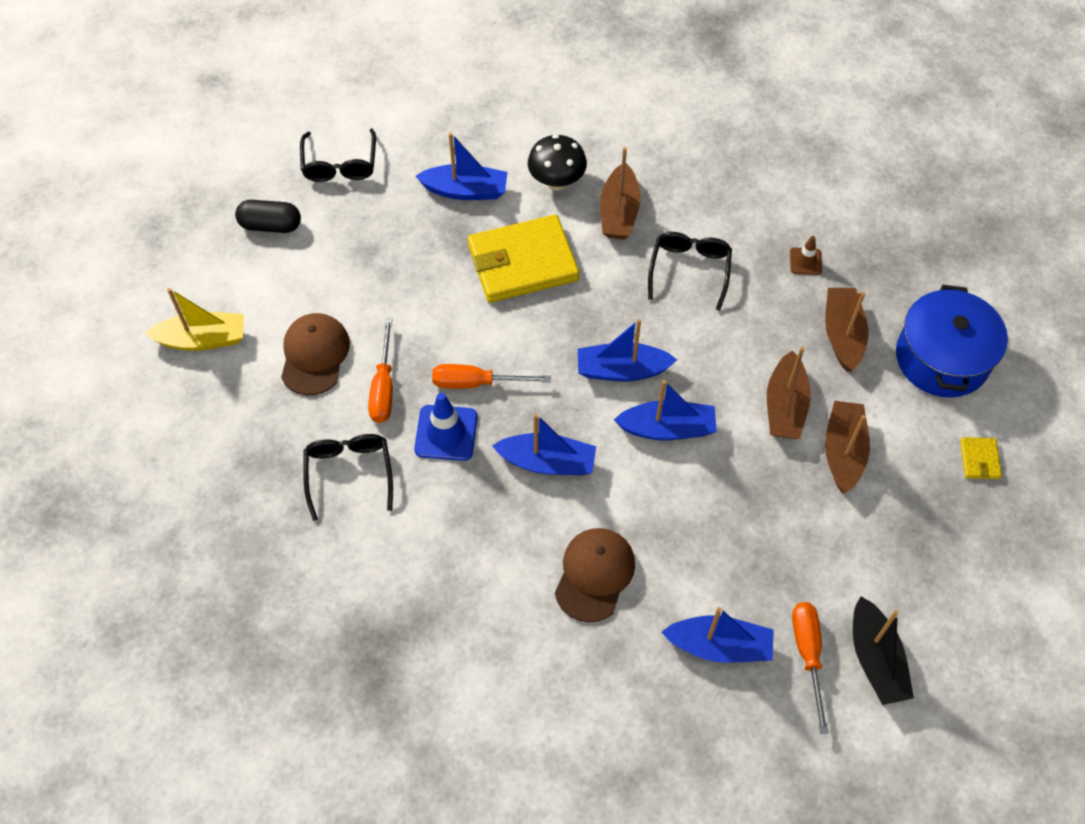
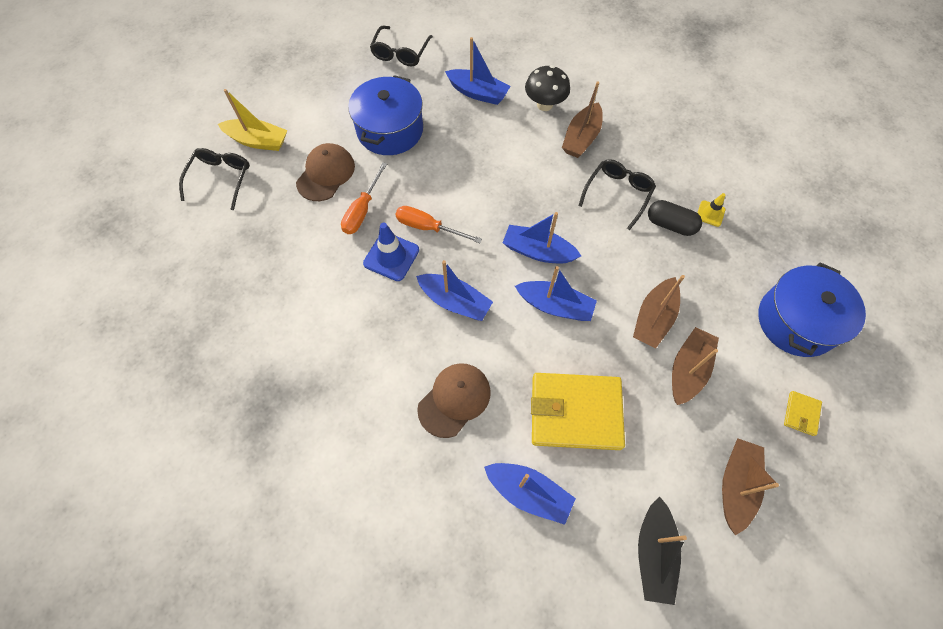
camera: 20 degrees right, 5 degrees up
(270, 225) = (337, 79): black capsule -> black capsule (670, 224)
(349, 473) = (311, 263): black glasses -> black glasses (220, 179)
(372, 273) = (390, 130): none -> blue pot
(523, 262) = (497, 153): yellow wallet -> yellow wallet (575, 412)
(805, 261) = (710, 213): brown traffic cone -> yellow traffic cone
(808, 654) = (598, 527): orange screwdriver -> none
(842, 335) = (720, 277): brown boat -> brown boat (735, 485)

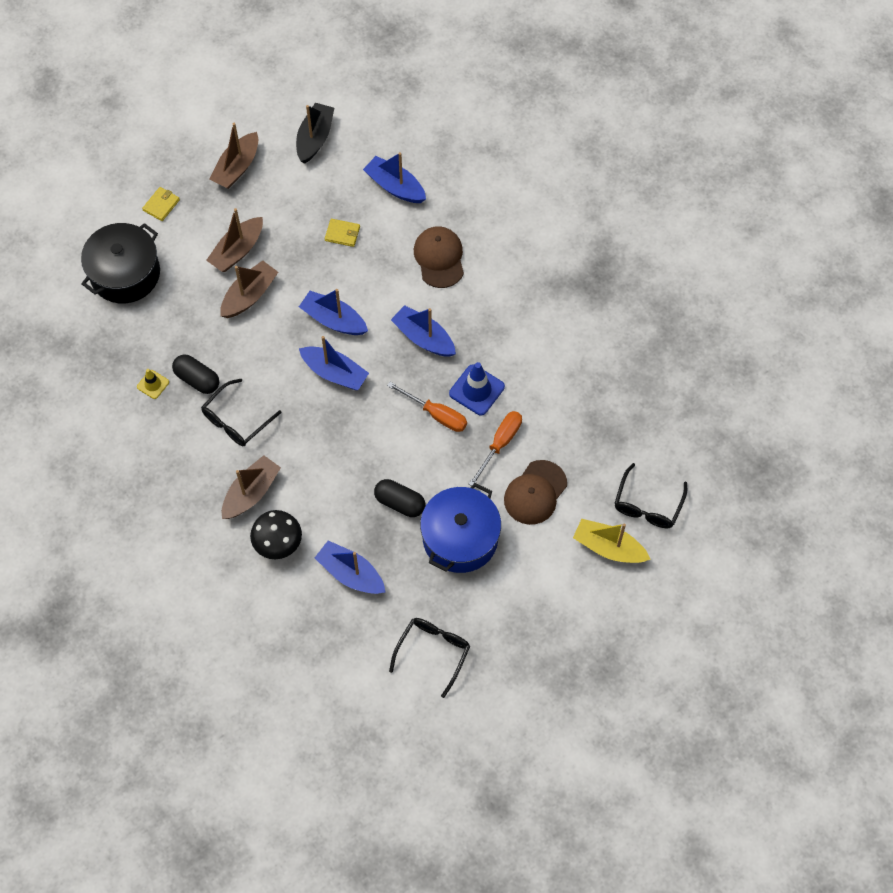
camera: 170 degrees left, 0 degrees up
(448, 149) = (400, 502): none -> black capsule
(454, 400) = (439, 258): brown cap -> brown cap turned 120 degrees clockwise
(575, 412) = (342, 234): yellow wallet -> yellow wallet, size x0.42
(796, 321) = (125, 274): blue pot -> black pot

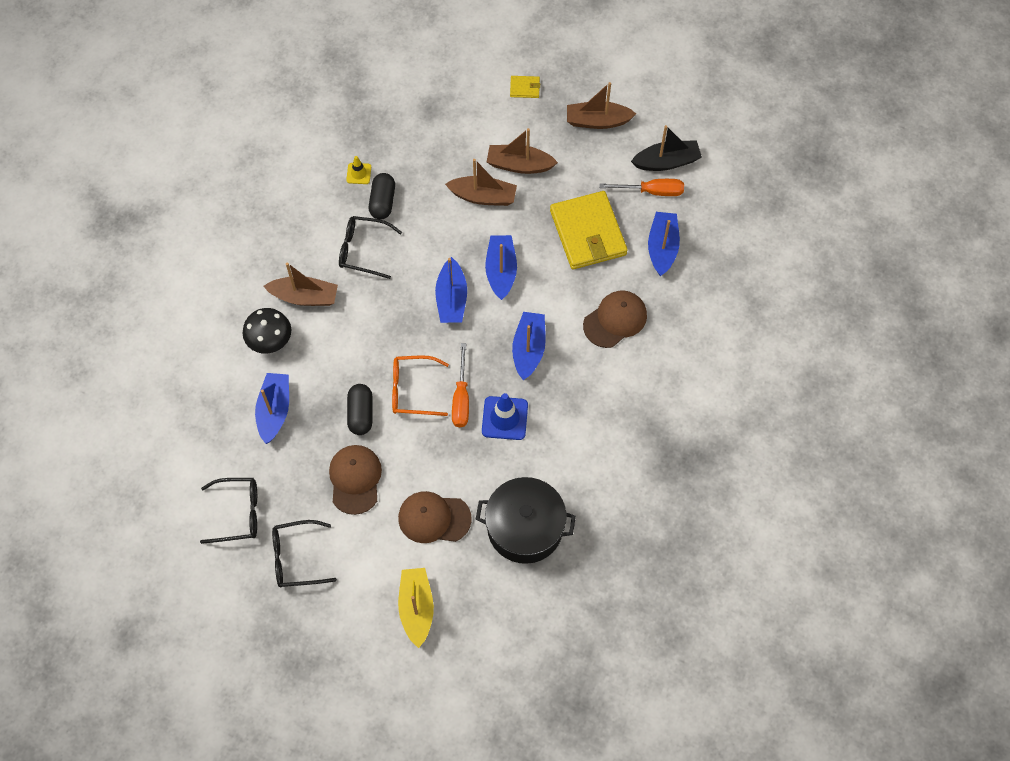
camera: 60 degrees right, 0 degrees up
(125, 274) = (445, 99): black pot -> black pot (525, 528)
(342, 234) = (588, 233): yellow wallet -> yellow wallet, size x2.38
(403, 449) = (412, 390): none -> orange glasses
(460, 538) = (355, 479): blue pot -> brown cap
(500, 444) = (464, 464): orange screwdriver -> orange screwdriver (651, 191)
(647, 505) = (478, 621): black glasses -> black glasses (296, 558)

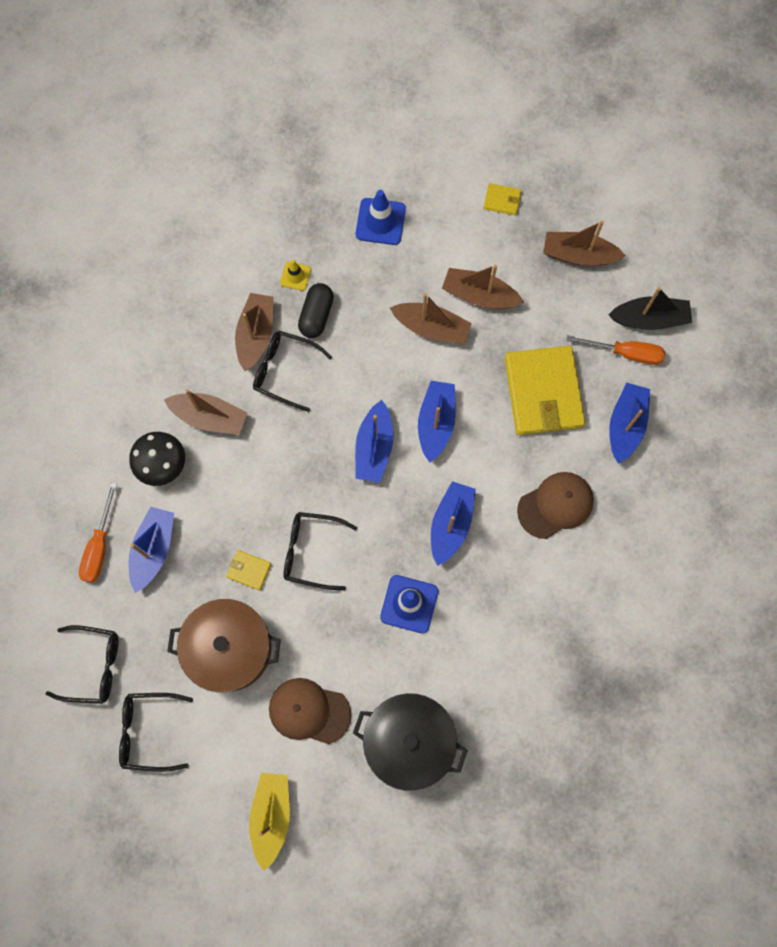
camera: 10 degrees right, 10 degrees up
(333, 225) = (256, 335): none -> brown boat
(355, 479) = (229, 648): brown cap -> brown pot
(361, 414) = (249, 570): black capsule -> yellow wallet
(412, 390) = (311, 551): orange glasses -> black glasses
(424, 120) = (380, 222): none -> blue traffic cone
(461, 398) = (364, 571): orange screwdriver -> orange screwdriver (99, 546)

